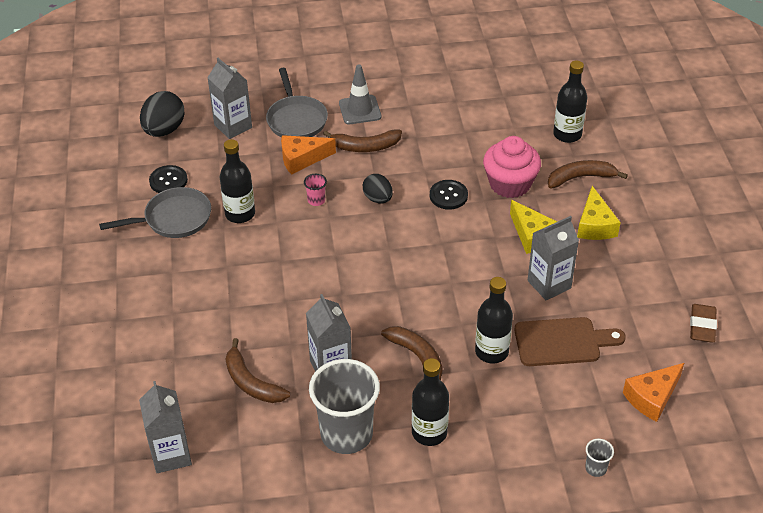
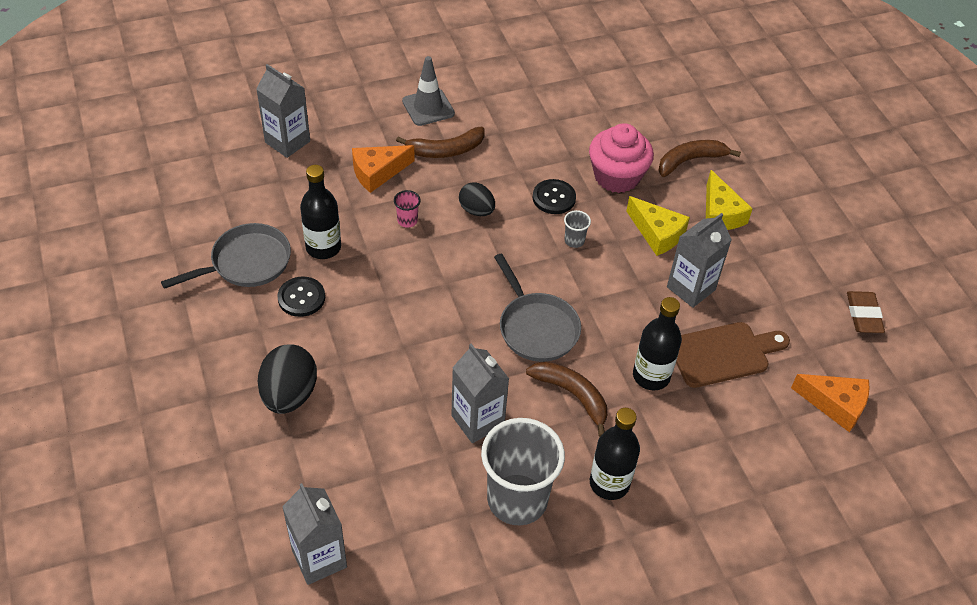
camera: 15 degrees left, 5 degrees up
(164, 130) = (207, 155): black egg -> black egg (289, 395)
(168, 181) = (228, 217): black button -> black button (301, 298)
(251, 382) = (390, 453): brown banana -> none
(296, 119) = (358, 126): grey pan -> grey pan (536, 327)
(567, 134) = (662, 113): black bottle -> none
(595, 468) = (800, 497): grey cup -> grey cup (574, 241)
(652, 397) = (835, 405): orange cheese -> orange cheese turned 105 degrees counterclockwise

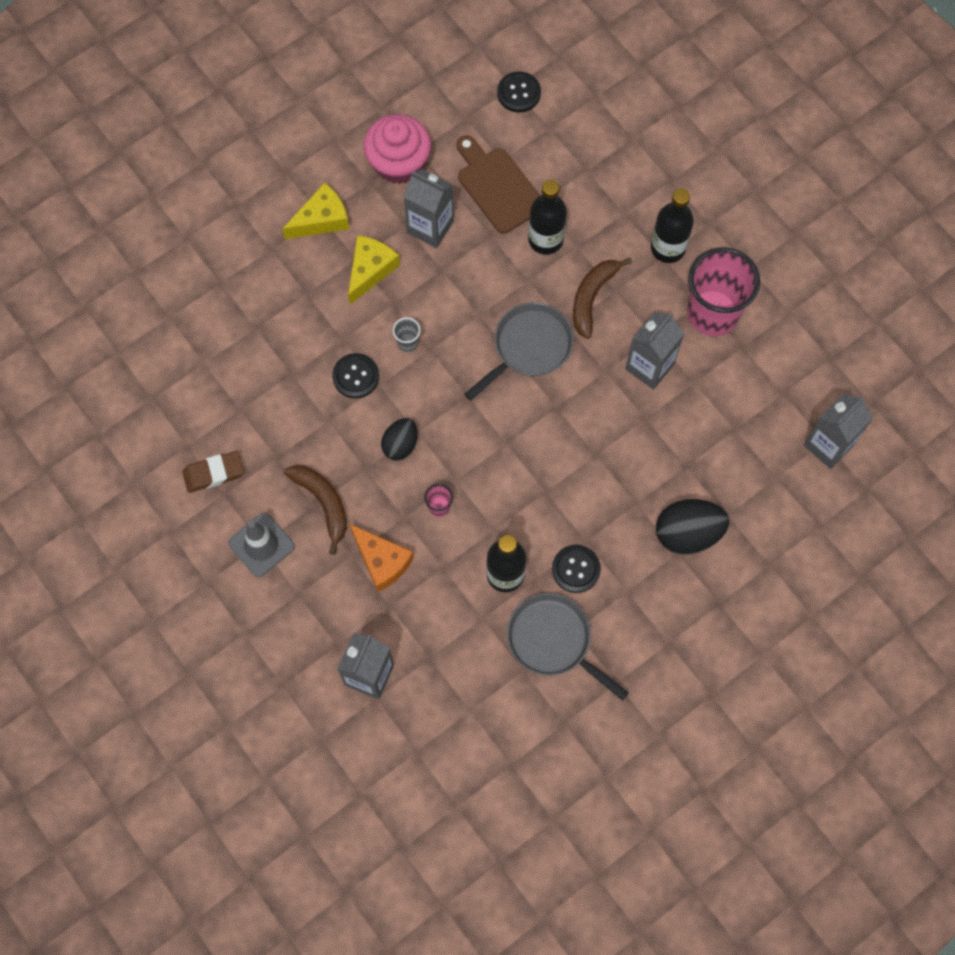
camera: 105 degrees left, 20 degrees up
(517, 500) = (712, 313): grey cup -> pink cup
(616, 176) = (303, 324): pink cupcake -> pink cupcake (399, 163)
(690, 161) = (255, 260): brown banana -> none
(835, 405) = (518, 93): orange cheese -> black button
(863, 315) = (408, 82): brown eraser -> brown eraser (214, 473)

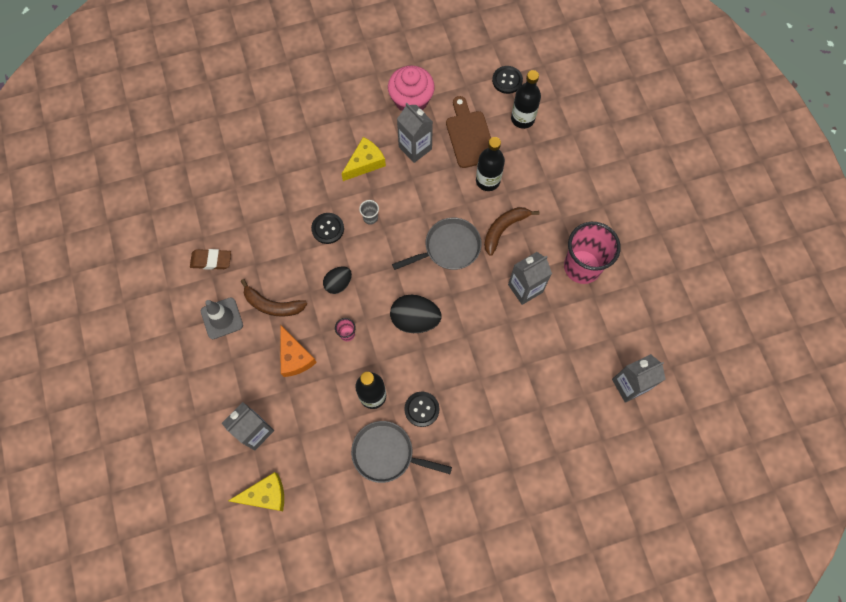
camera: 20 degrees right, 0 degrees up
(322, 219) = (347, 120): yellow cheese -> yellow cheese (265, 495)
(323, 503) = (272, 305): brown banana -> brown banana turned 120 degrees clockwise
(553, 641) = (387, 454): grey pan -> grey pan turned 45 degrees counterclockwise
(668, 248) = (568, 213): black bottle -> black bottle (522, 119)
(688, 533) = (508, 412): black egg -> black egg (415, 319)

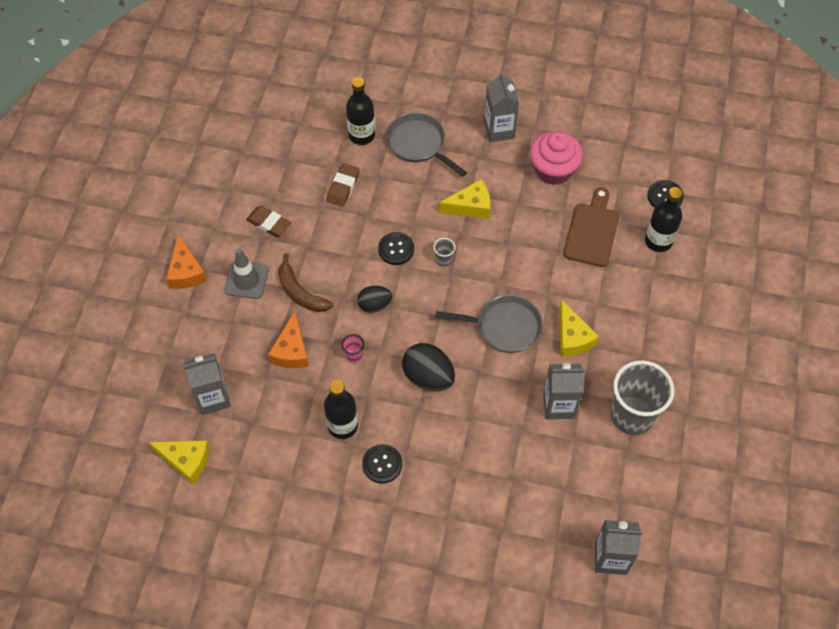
camera: 30 degrees right, 10 degrees down
(166, 338) = (186, 272): none -> orange cheese
(253, 198) = (343, 187): none -> brown eraser
(387, 454) = (323, 487): grey pan -> grey pan (419, 144)
(415, 148) = (529, 216): grey carton -> grey carton (499, 130)
(488, 181) = (584, 283): black bottle -> black bottle (361, 135)
(504, 229) = (572, 337): brown banana -> yellow cheese
(582, 267) = (632, 415): pink cup -> grey cup

